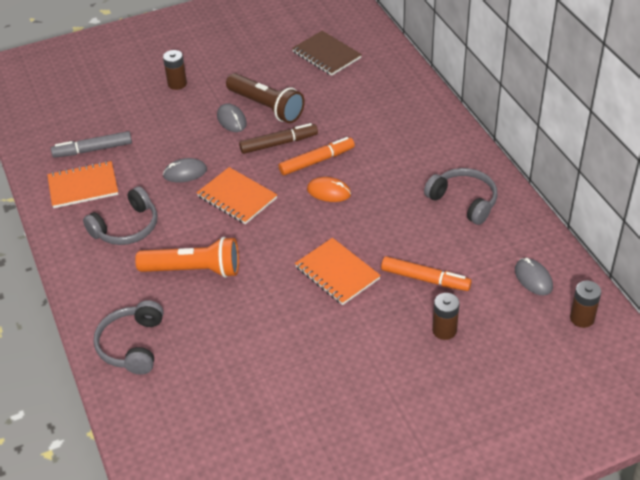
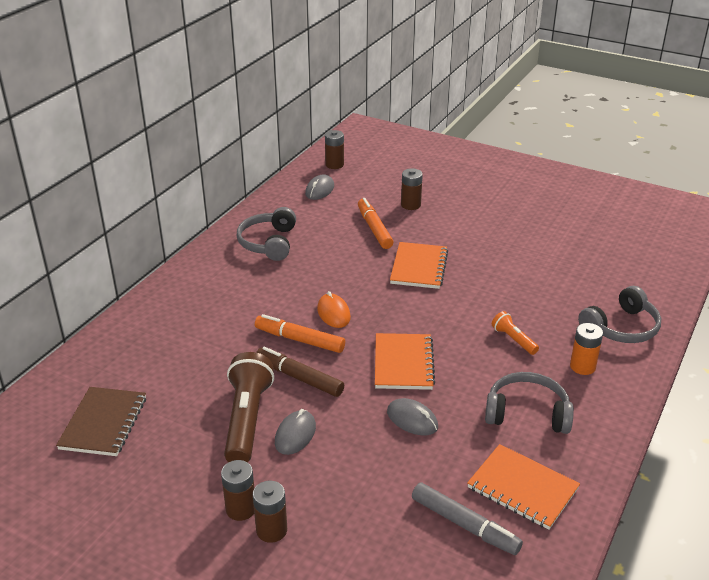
camera: 130 degrees left, 10 degrees down
(126, 287) = (582, 366): none -> orange battery
(194, 270) = (513, 339): orange flashlight -> orange flashlight, size x0.50
(203, 79) = (241, 509): none -> brown battery

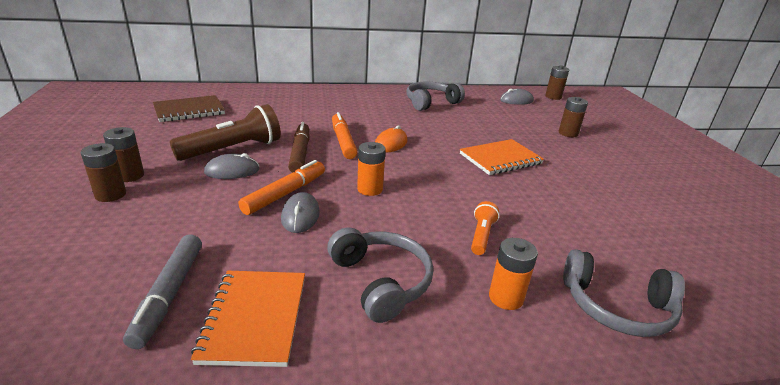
camera: 50 degrees right, 5 degrees down
(374, 228) = (513, 129): orange marker -> orange marker (285, 194)
(403, 363) = (370, 189): orange notebook -> orange battery

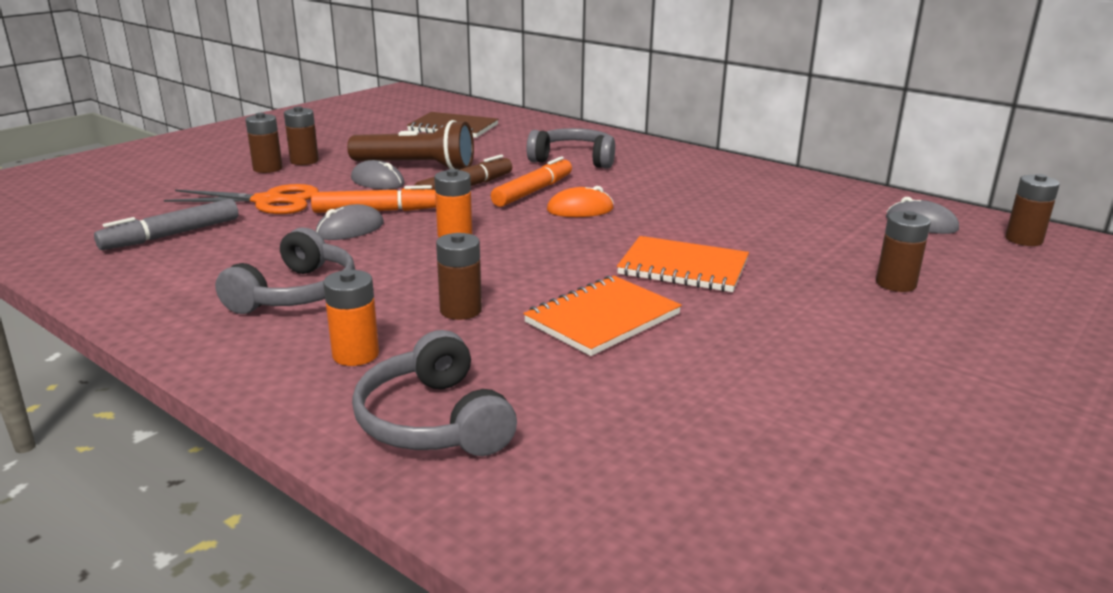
camera: 50 degrees right, 5 degrees down
(184, 223) = (268, 201): none -> orange scissors
(254, 318) = (179, 269): orange notebook -> orange notebook (602, 318)
(430, 102) = (753, 188): grey headphones -> grey headphones (574, 159)
(481, 235) = (460, 310): orange flashlight -> brown battery

